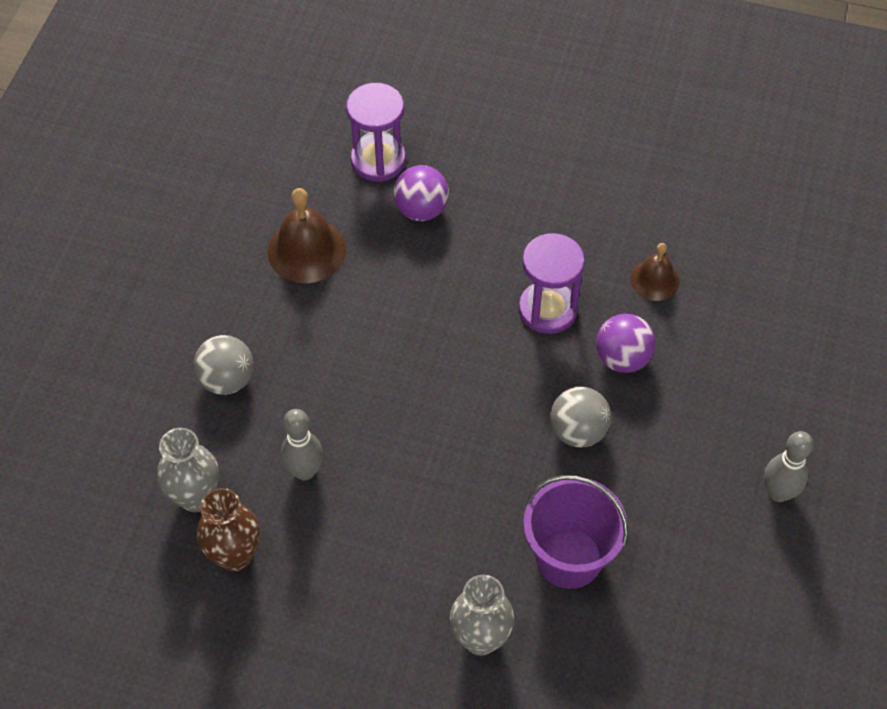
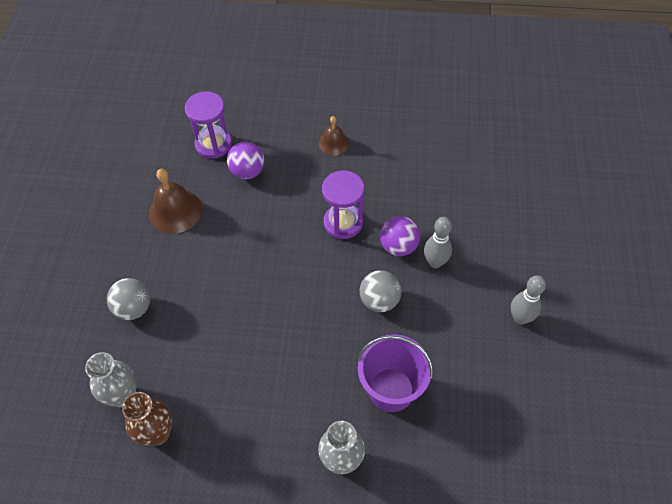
camera: 10 degrees left, 0 degrees up
(305, 471) = (198, 363): grey bowling pin -> grey bowling pin (435, 262)
(654, 280) = (408, 192): brown bell -> brown bell (333, 143)

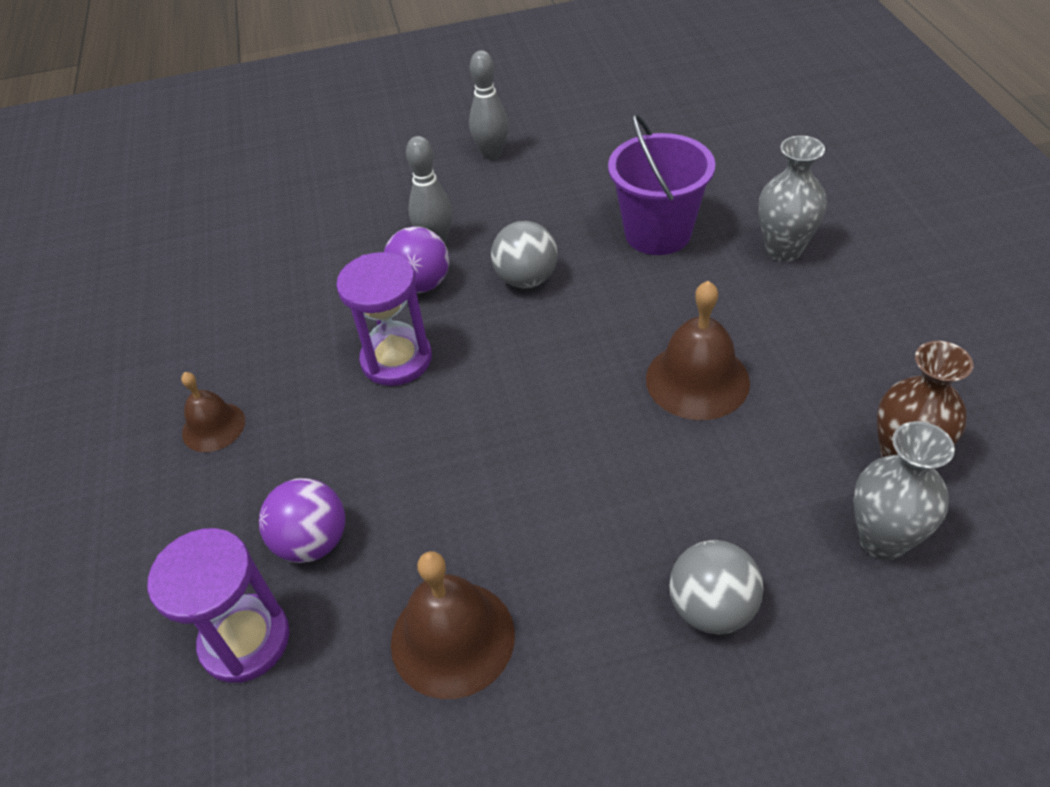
camera: 105 degrees left, 10 degrees down
(259, 358) = (697, 380): none -> brown bell

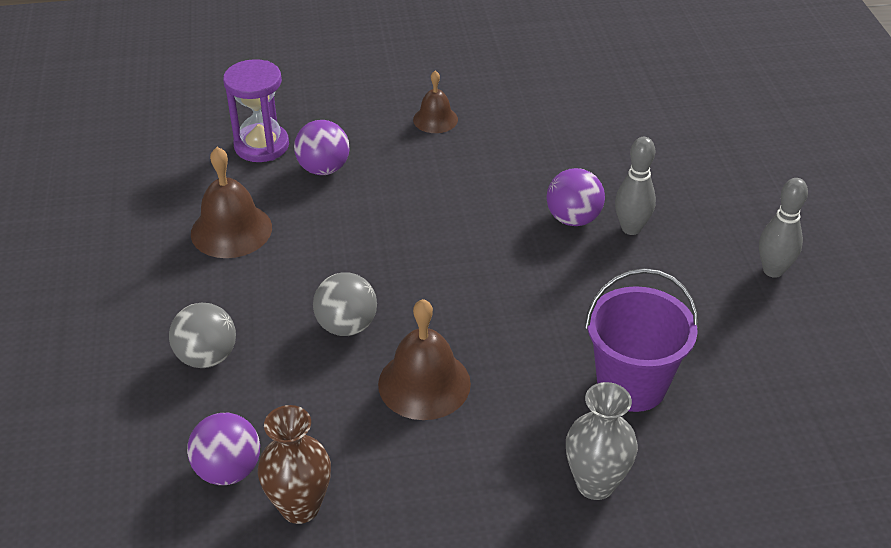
camera: 90 degrees right, 5 degrees down
(396, 359) = (484, 205): purple hourglass -> none
(526, 279) = (572, 284): grey ball -> grey ball (347, 326)
(882, 540) = (228, 470): grey vase -> purple ball

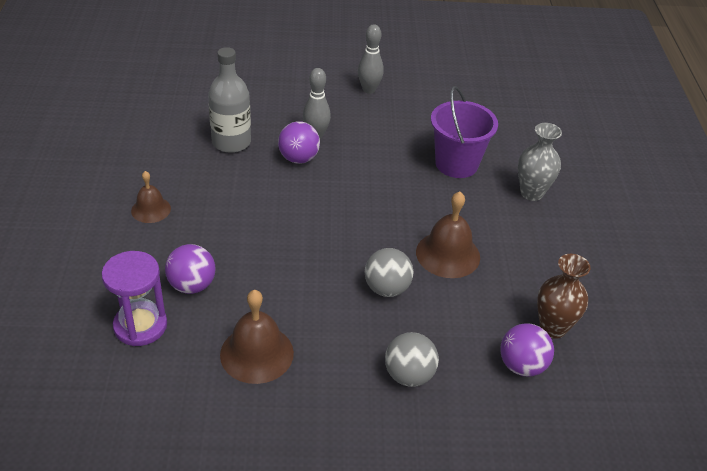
camera: 85 degrees left, 0 degrees up
(581, 157) = (231, 142): none -> grey bottle

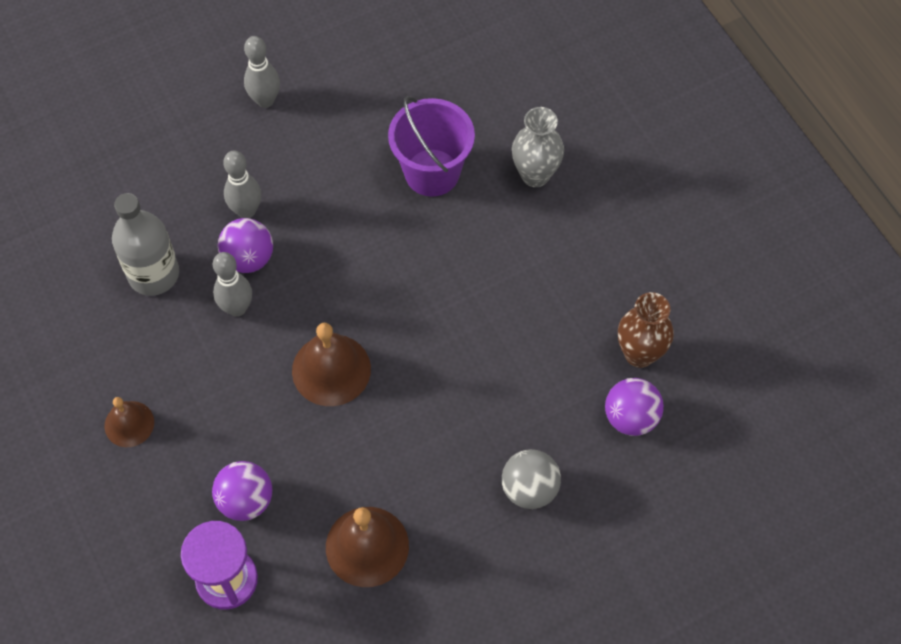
camera: 25 degrees left, 20 degrees up
(271, 180) = (237, 308): none -> grey bowling pin
(387, 288) = (450, 393): grey ball -> none
(448, 254) = (489, 313): brown bell -> brown bell (331, 369)

